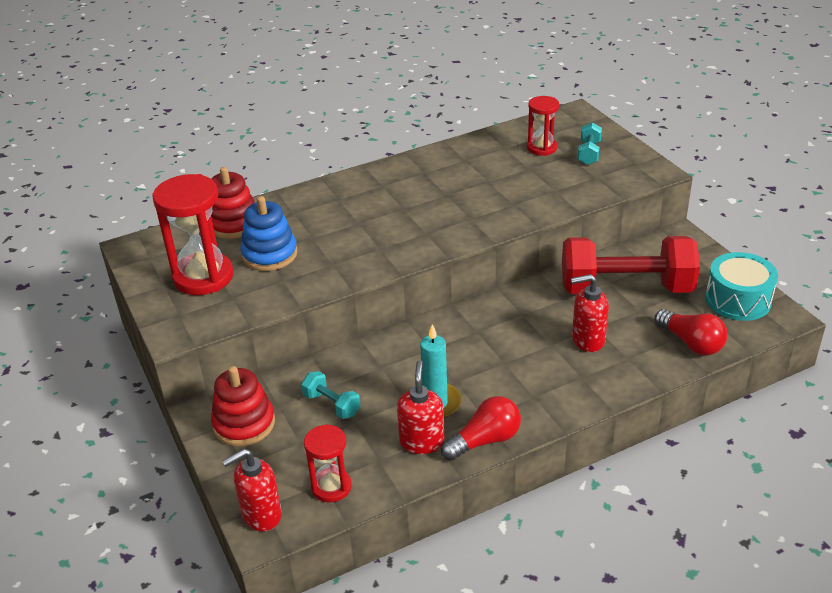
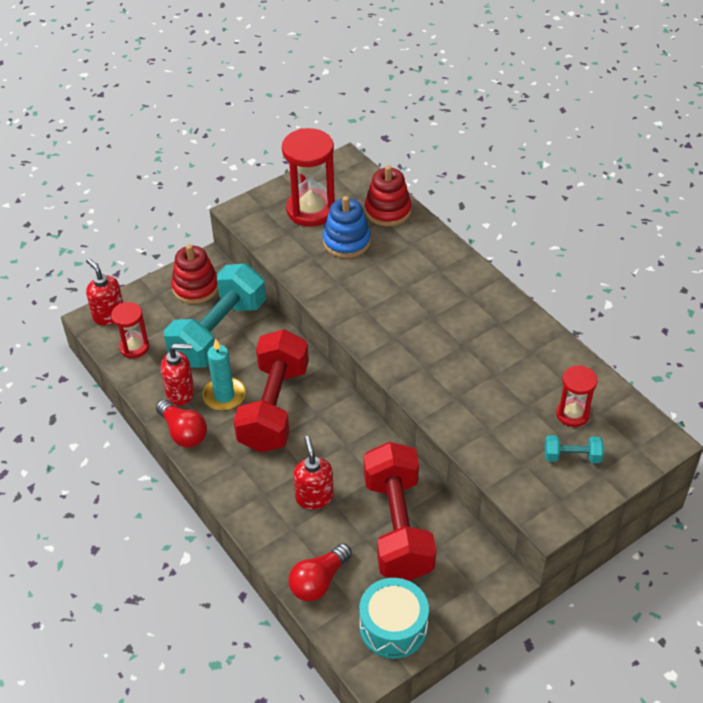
camera: 80 degrees right, 10 degrees up
(332, 404) = (218, 333): turquoise dumbbell -> turquoise dumbbell, size x2.36
(461, 363) = (274, 407): none -> red dumbbell

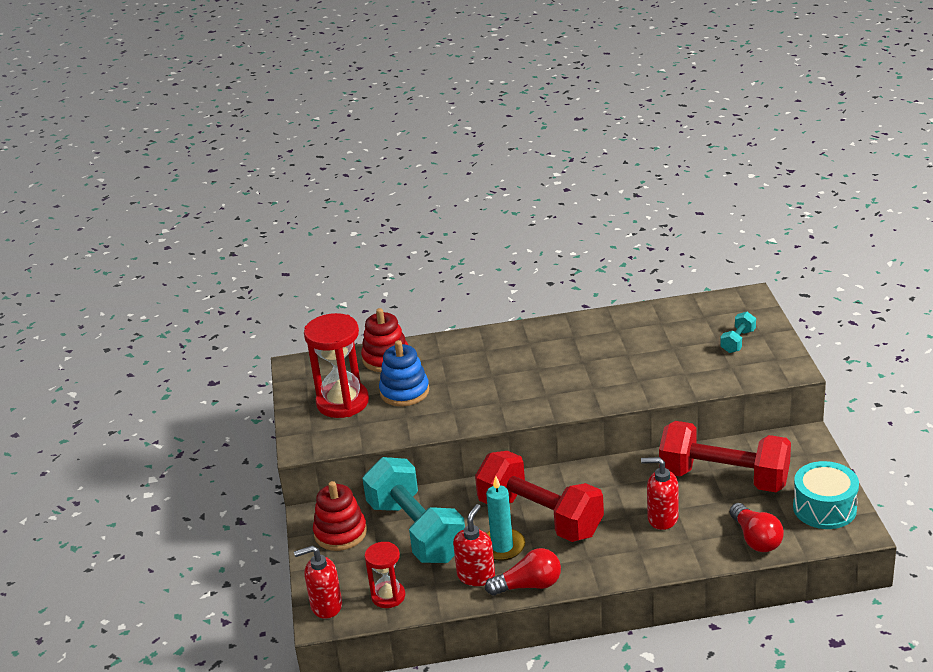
camera: 60 degrees left, 15 degrees down
(572, 414) = (695, 329): red hourglass -> none

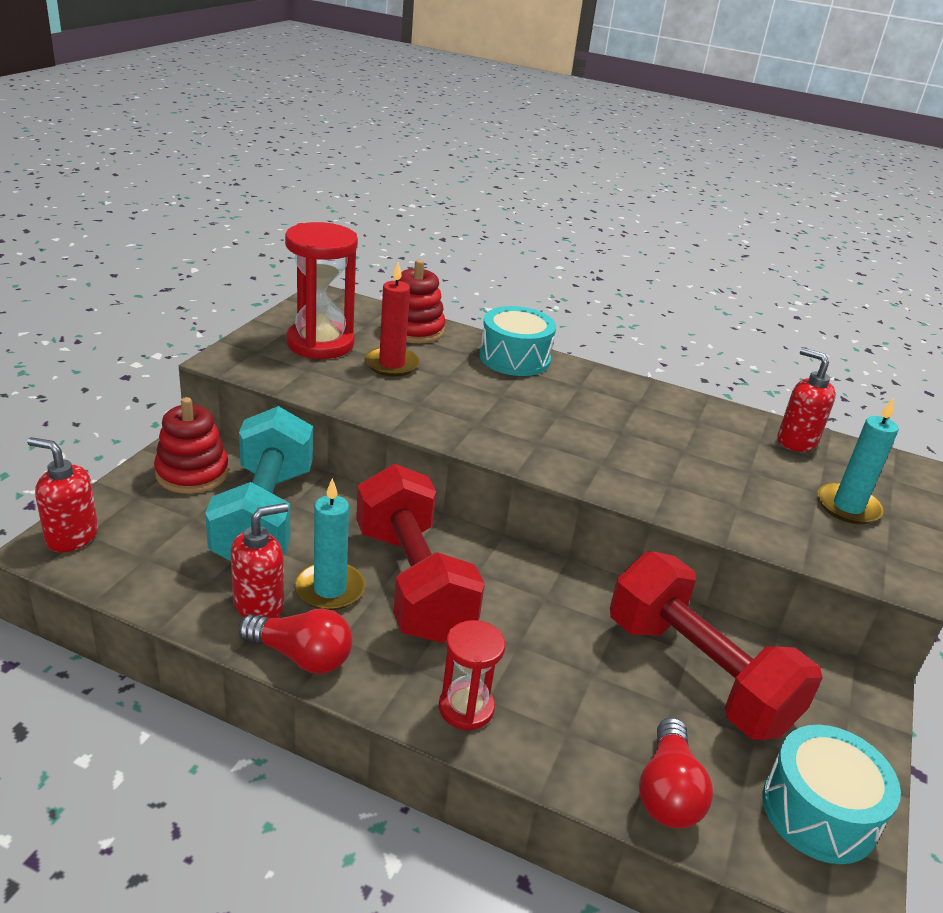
camera: 25 degrees right, 0 degrees up
(388, 596) = (142, 567): red hourglass -> red hourglass (466, 708)
(404, 392) = (391, 364): blue stacking toy -> red candle
(470, 344) = (514, 358): none -> turquoise drum
(662, 518) = (561, 676): red soap dispenser -> red soap dispenser (796, 441)
(738, 341) = (848, 507): turquoise dumbbell -> turquoise candle

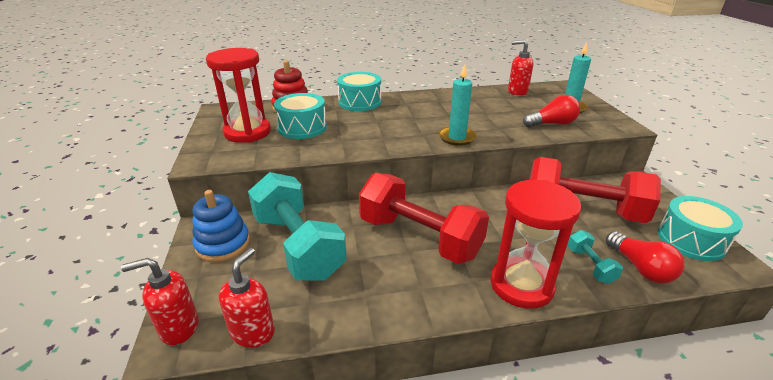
camera: 30 degrees left, 0 degrees up
(192, 473) = (223, 244): red stacking toy -> blue stacking toy
(259, 604) = (355, 297): red soap dispenser -> red soap dispenser (253, 332)
(301, 656) = (413, 311): red light bulb -> red light bulb (552, 124)
(330, 589) = (383, 265): turquoise candle -> turquoise candle (457, 138)
(391, 364) = (302, 128): red candle -> turquoise drum
(466, 708) = (521, 285): red hourglass -> red hourglass, size x1.74
(595, 744) = (590, 265): none -> turquoise dumbbell

